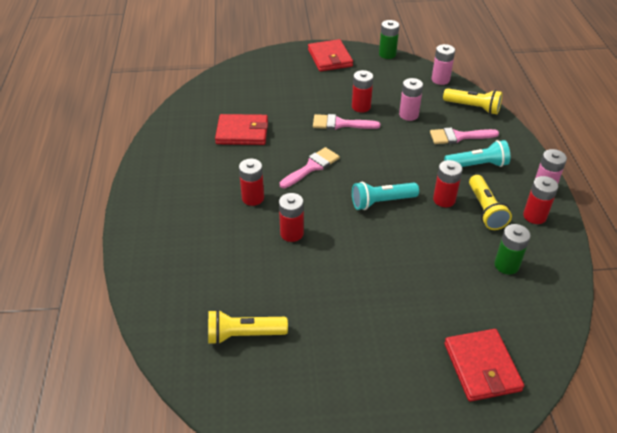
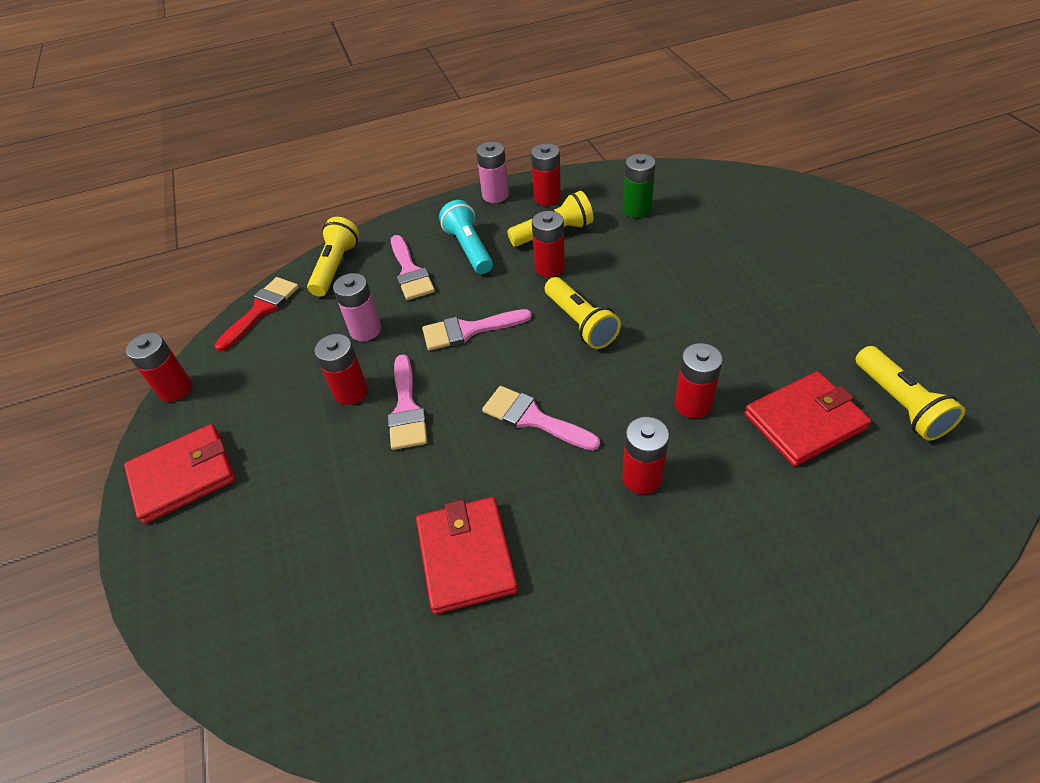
camera: 100 degrees left, 5 degrees up
(381, 202) = (580, 323): turquoise flashlight -> yellow flashlight
(387, 54) = (175, 389): green battery -> red battery
(393, 154) = (469, 330): none -> pink brush
(440, 80) = (261, 310): pink battery -> red brush
(481, 367) = (785, 211): red wallet -> red wallet (804, 421)

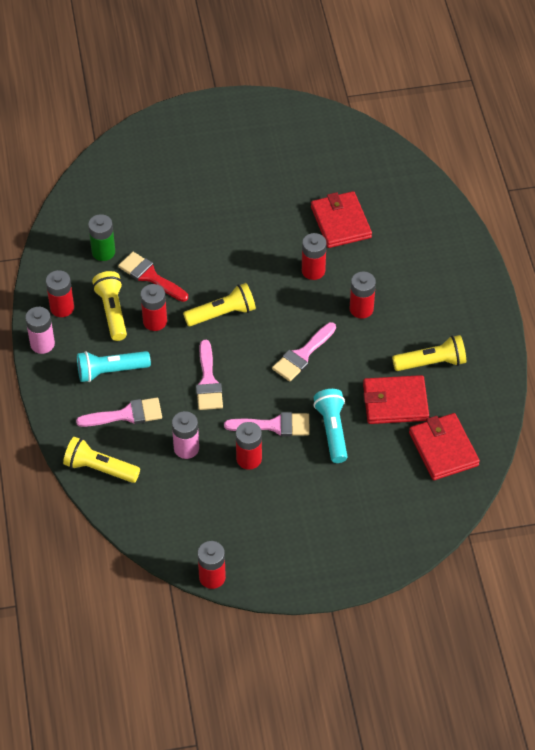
camera: 85 degrees left, 5 degrees up
(183, 476) = (299, 561): red wallet -> red wallet (443, 449)
(261, 310) = (137, 523): red brush -> red brush (150, 276)
(403, 478) = (332, 430): none -> turquoise flashlight
(900, 404) = (339, 175): yellow flashlight -> yellow flashlight (431, 362)

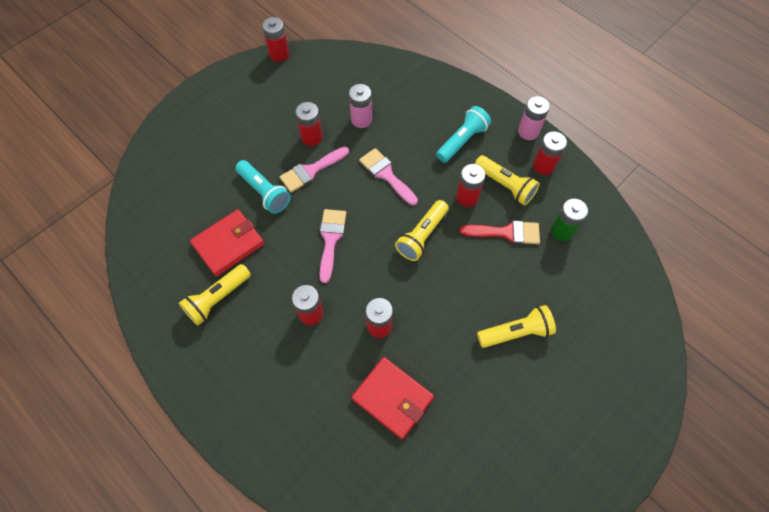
camera: 145 degrees right, 10 degrees up
(99, 468) = (407, 75): yellow flashlight -> yellow flashlight (516, 332)
(126, 415) = (422, 118): pink brush -> none
(443, 449) = (166, 228): red wallet -> none

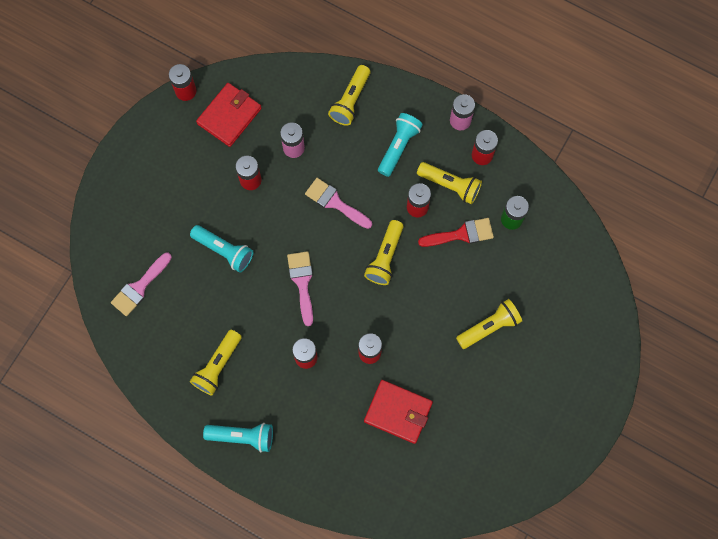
camera: 15 degrees left, 10 degrees up
(216, 379) = (242, 436): none -> turquoise flashlight
(228, 244) = (209, 312): red wallet -> red wallet (229, 116)
(311, 171) = (261, 217): pink brush -> pink brush (139, 287)
(427, 93) = (350, 101): none -> yellow flashlight

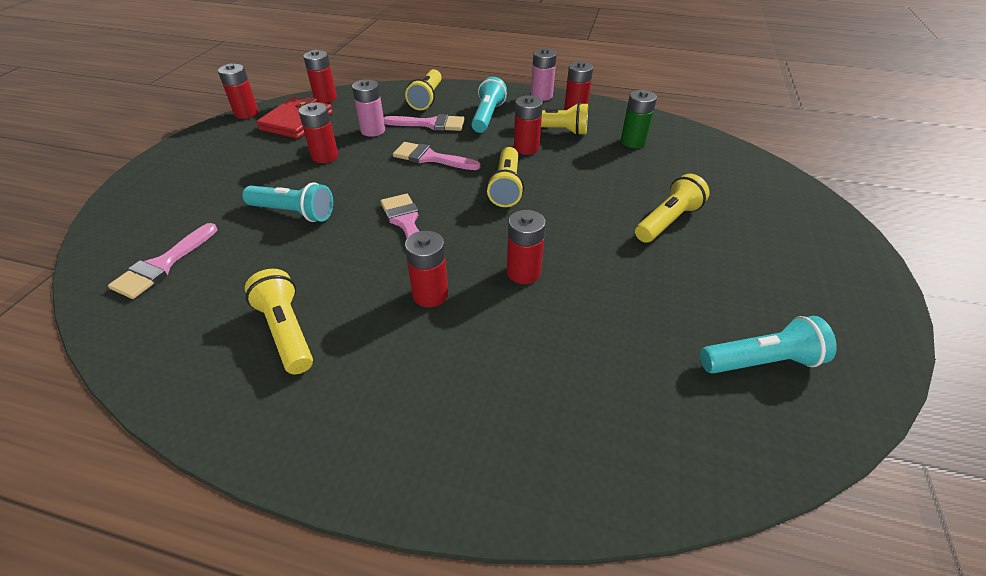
camera: 15 degrees left, 30 degrees down
(217, 366) = (287, 331): yellow flashlight -> yellow flashlight turned 135 degrees clockwise
(242, 436) = (338, 423): turquoise flashlight -> turquoise flashlight (761, 361)
(257, 77) = (325, 98): none -> red battery
(345, 148) = (430, 124): none -> pink brush
(398, 412) = (597, 331): red wallet -> none
(461, 234) = (586, 158): red brush -> none

